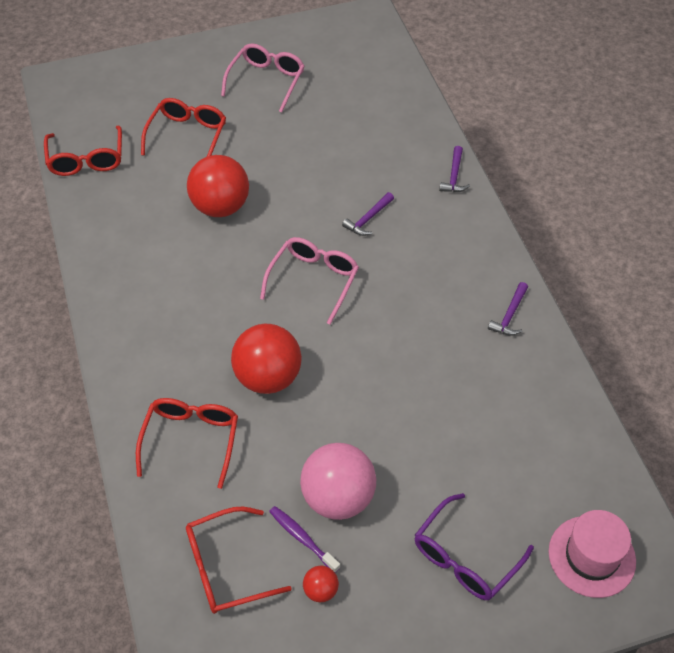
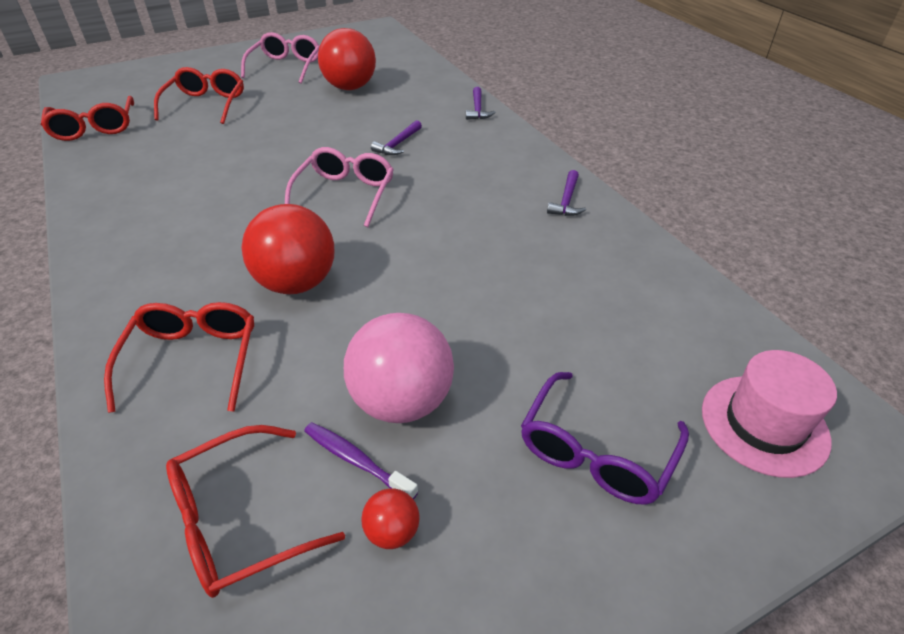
camera: 10 degrees left, 10 degrees down
(221, 207) = (239, 149): red ball -> red ball (350, 87)

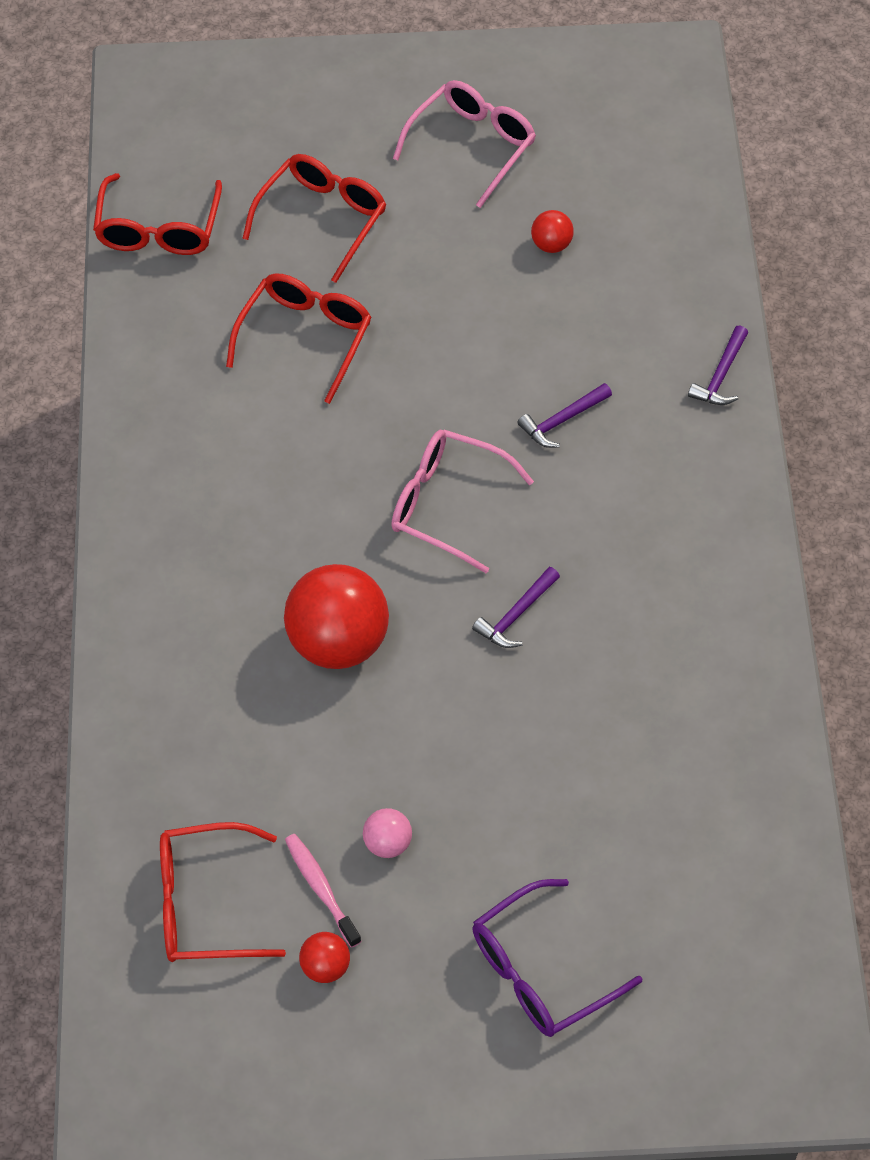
camera: 25 degrees right, 15 degrees up
(192, 360) = (203, 711): red glasses -> red glasses (305, 338)
(345, 194) = (448, 505): pink glasses -> pink glasses turned 105 degrees counterclockwise
(350, 87) = (551, 244): red ball -> red ball, size x0.45
(356, 460) = (321, 888): purple toothbrush -> pink toothbrush
(402, 401) = (387, 843): pink ball -> pink ball, size x0.45
(566, 200) = (729, 625): purple hammer -> purple hammer (516, 615)
(764, 424) = (722, 1013): pink hat -> none

